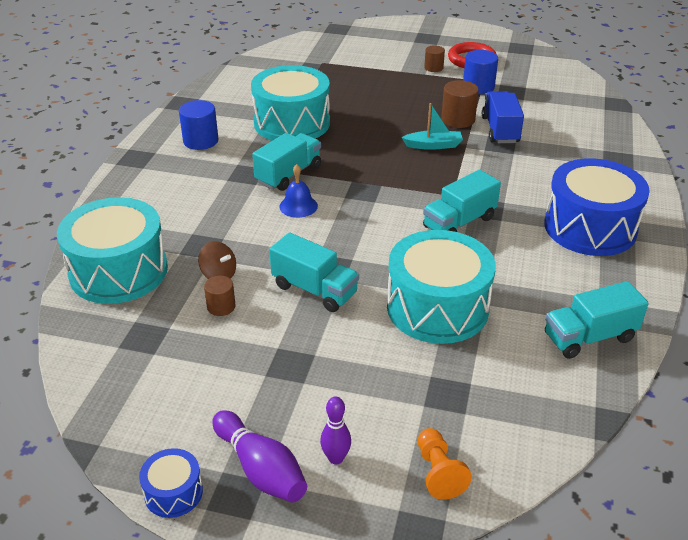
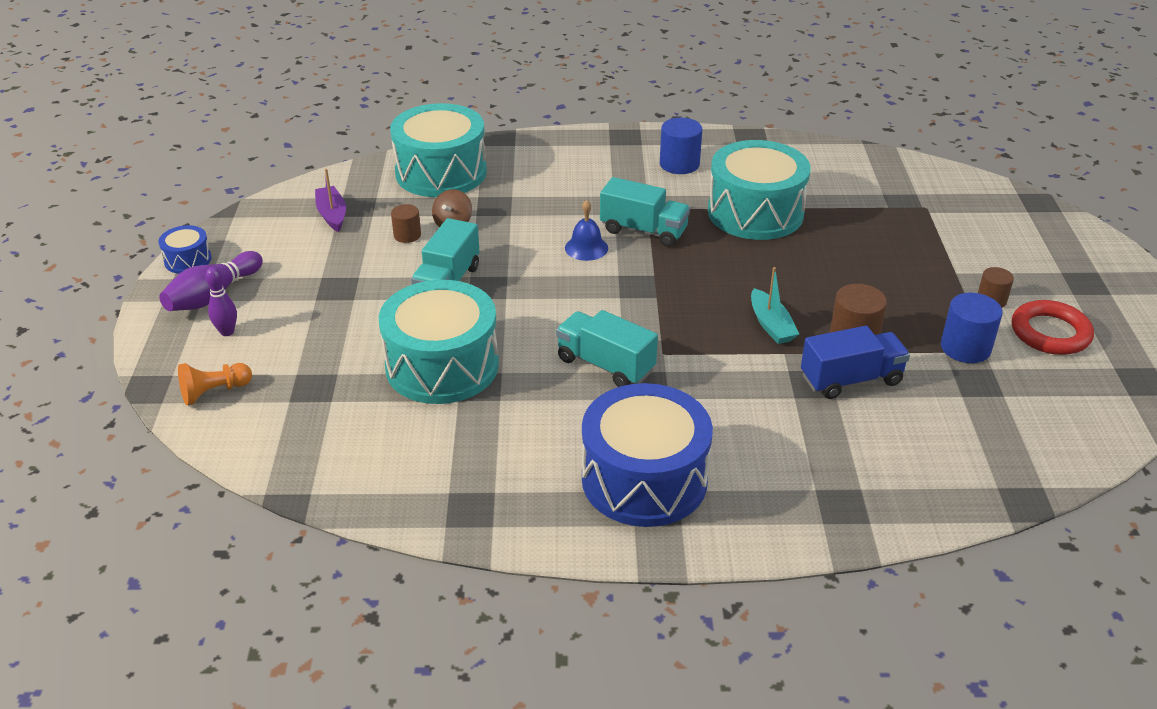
camera: 75 degrees right, 0 degrees up
(149, 358) = (332, 215): none -> purple boat
(589, 337) = (421, 485): turquoise truck -> none

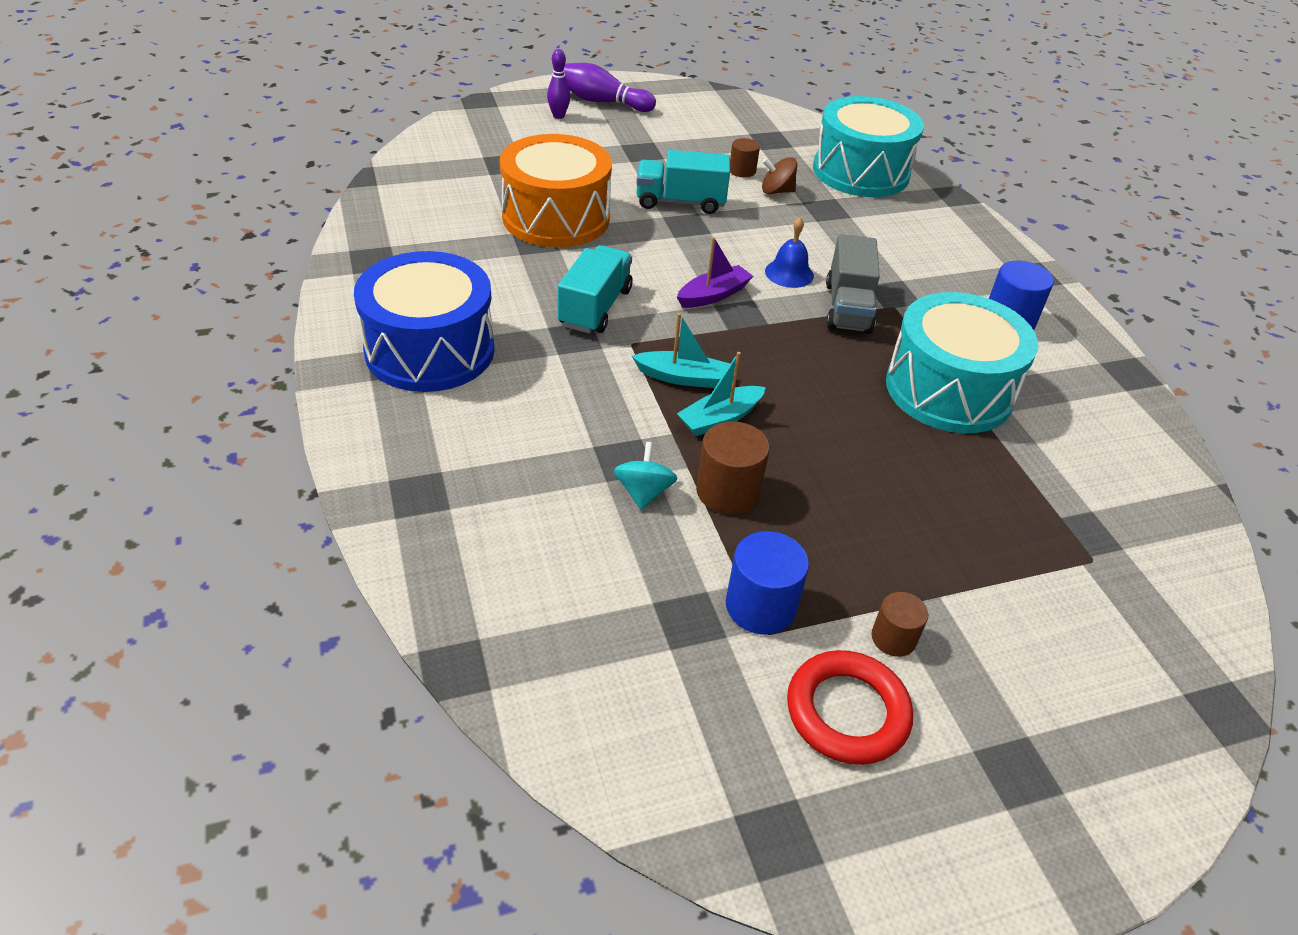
camera: 70 degrees right, 5 degrees up
(188, 260) = (643, 83): blue drum -> none
(214, 392) = (483, 125): orange pawn -> none
(332, 215) = (748, 130): purple boat -> purple boat (713, 295)
(442, 366) = (556, 218): turquoise drum -> orange drum
(643, 231) = (847, 307): turquoise truck -> grey truck
(716, 334) = (683, 377): none -> turquoise boat
(851, 380) = (643, 492): blue truck -> turquoise spinning top

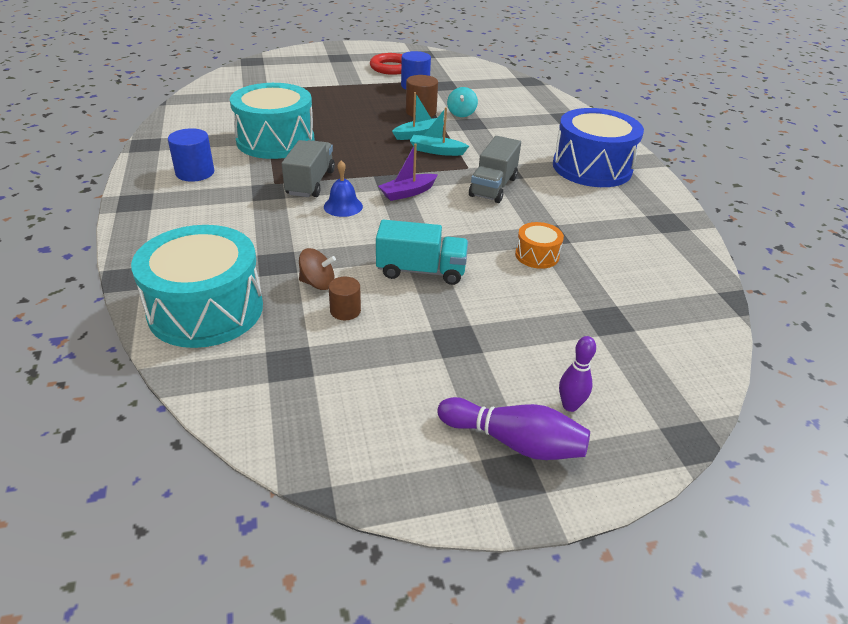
camera: 175 degrees left, 5 degrees down
(556, 218) = (537, 255): orange drum -> orange drum, size x0.45
(595, 308) = (493, 187): turquoise truck -> grey truck
(893, 638) = (365, 78): brown cylinder -> none

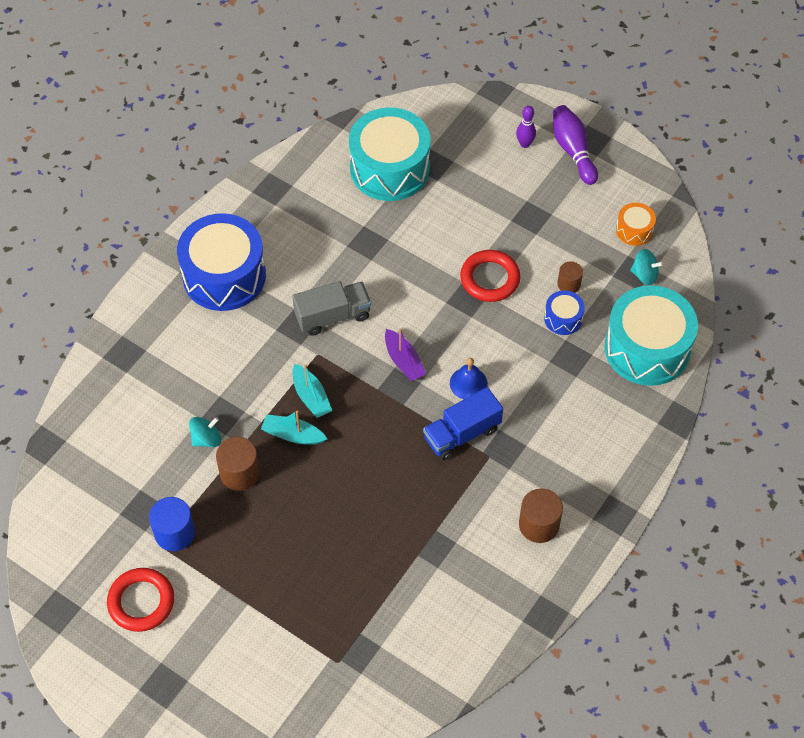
camera: 130 degrees left, 20 degrees up
(195, 173) = (539, 524): blue cylinder -> brown cylinder
(274, 369) = (644, 275): none -> turquoise spinning top
(275, 141) = (427, 527): turquoise drum -> turquoise drum (389, 168)
(310, 183) = (462, 433): grey truck -> blue truck
(318, 283) = (563, 318): brown spinning top -> blue drum
(407, 193) = (404, 361): purple boat -> purple boat turned 45 degrees clockwise
(421, 271) = (490, 279): turquoise truck -> red ring
(537, 255) = (402, 233): orange drum -> orange drum (634, 230)

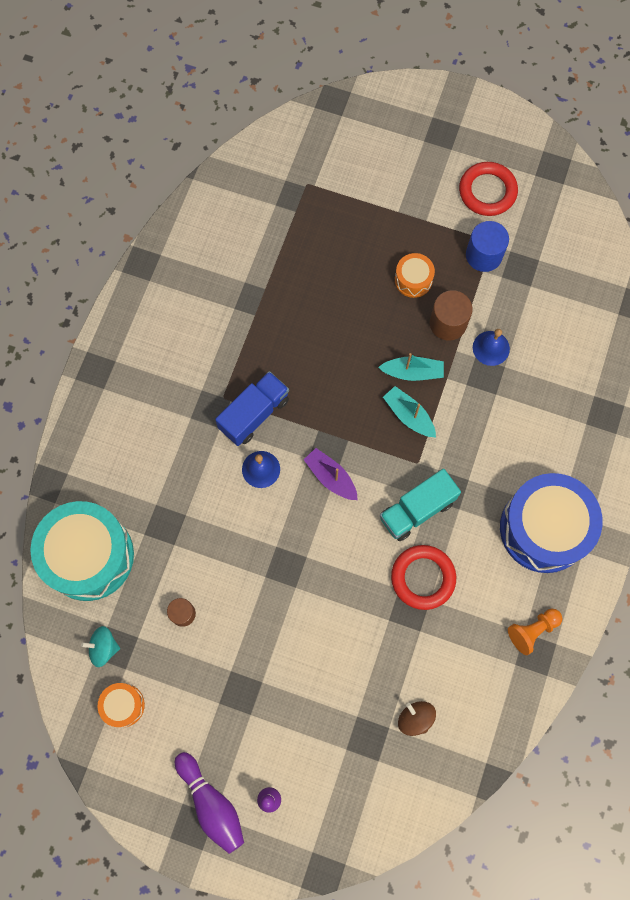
camera: 165 degrees right, 15 degrees up
(206, 439) = (491, 348): turquoise spinning top -> blue bell
(258, 525) = (413, 280): none -> orange drum
(268, 205) = (532, 630): none -> orange pawn
(332, 316) = (417, 510): grey truck -> turquoise truck
(389, 168) = (415, 718): turquoise drum -> brown spinning top
(490, 279) = (268, 598): red ring -> red ring (423, 578)
(539, 524) = (163, 343): brown cylinder -> none
(563, 318) = (181, 569): blue drum -> none

